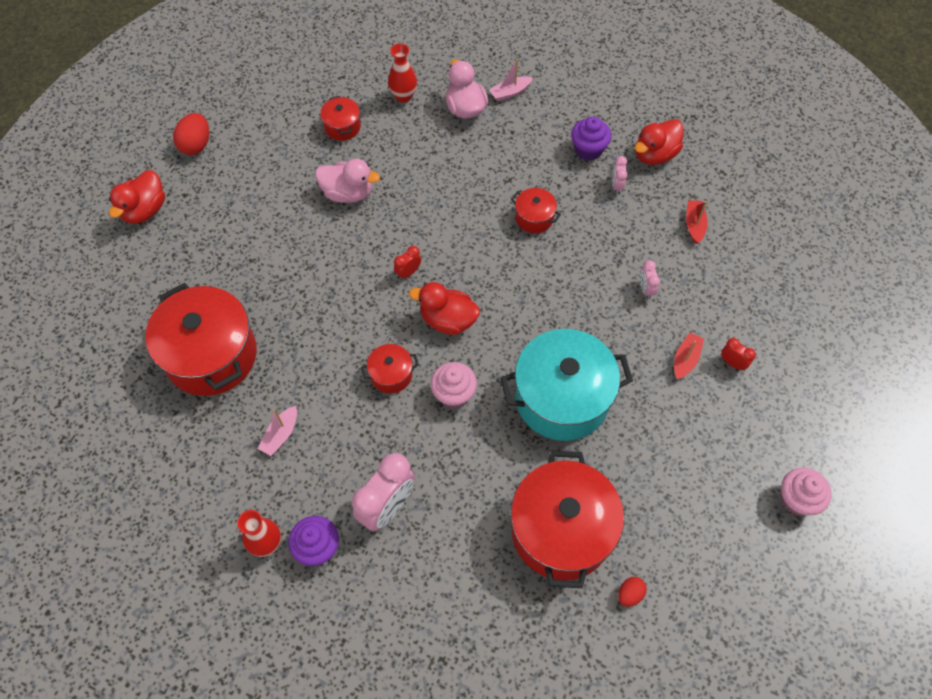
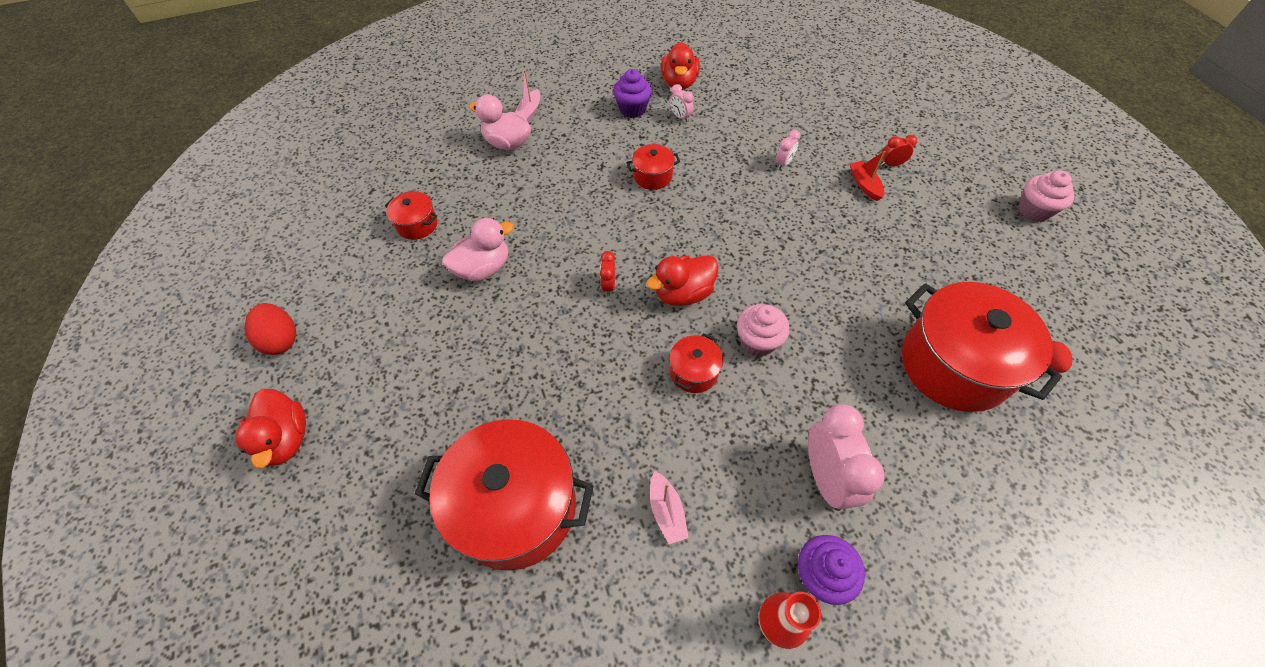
camera: 45 degrees left, 5 degrees down
(403, 96) = (445, 168): red vase -> none
(562, 398) = (830, 276): turquoise pot -> none
(645, 289) = (783, 163): pink clock -> pink clock turned 90 degrees counterclockwise
(694, 225) = (758, 105): red boat -> none

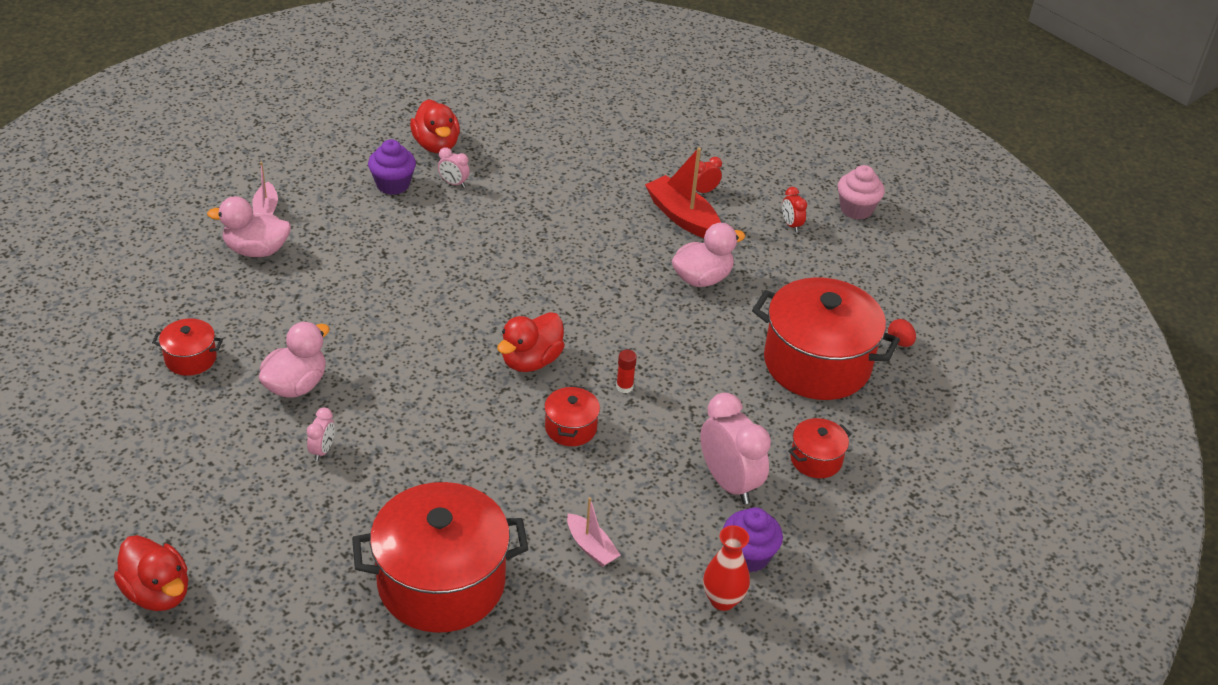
camera: 25 degrees left, 15 degrees down
(281, 339) = (91, 507): red egg -> none
(608, 286) = (447, 371): red clock -> red clock (791, 225)
(652, 176) = (448, 253): red pot -> red pot (816, 459)
(757, 342) = (624, 387): pink cupcake -> red glue stick
(783, 163) = (589, 211): pink clock -> pink clock (322, 450)
(864, 185) = (683, 217): red boat -> red boat, size x1.71
(865, 248) = (702, 278): none -> pink duck

